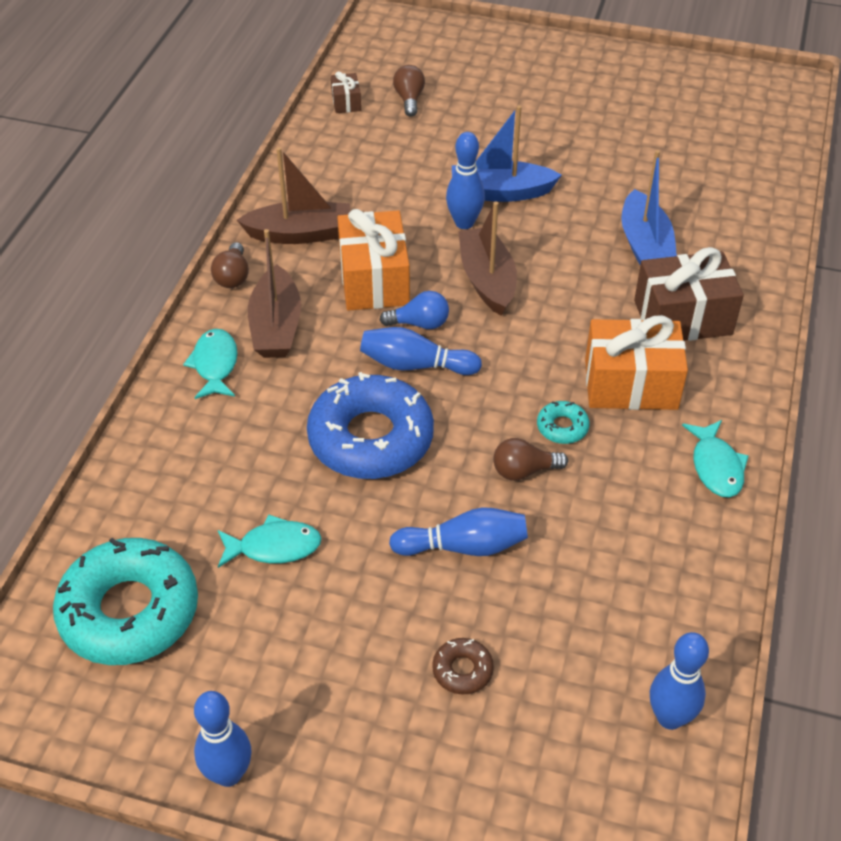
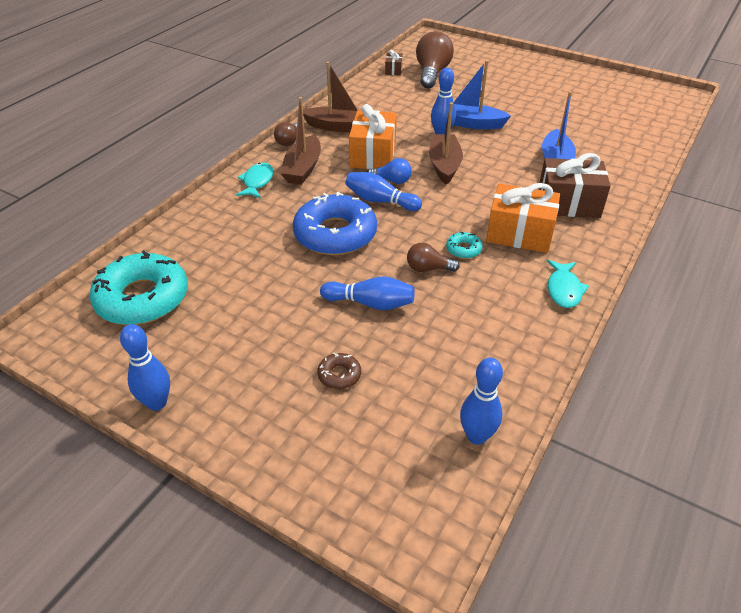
camera: 15 degrees right, 5 degrees down
(274, 547) = (248, 281): turquoise fish -> none
(409, 99) = (432, 73): brown light bulb -> brown light bulb, size x1.89

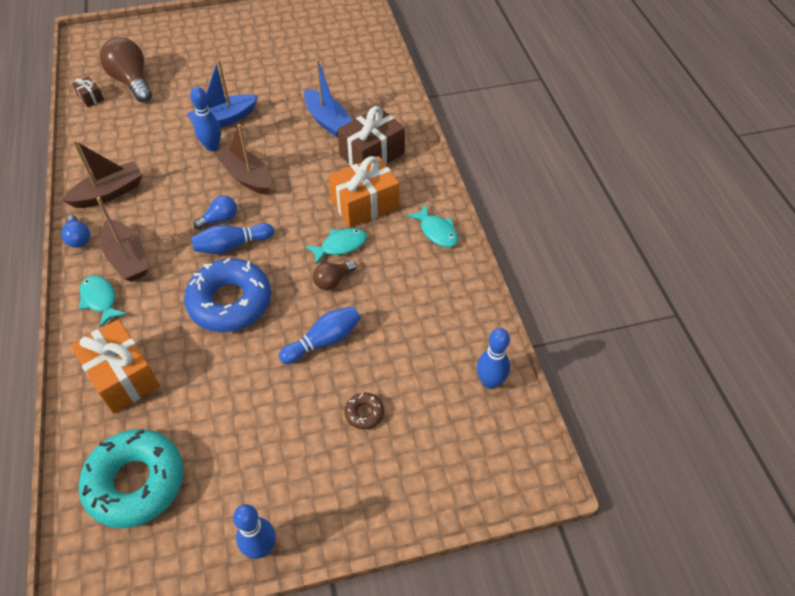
camera: 45 degrees left, 10 degrees up
(288, 141) = (78, 238): brown light bulb -> blue light bulb
(373, 155) = (175, 204): orange gift -> orange gift (122, 377)
(463, 249) = (340, 246): turquoise donut -> turquoise fish

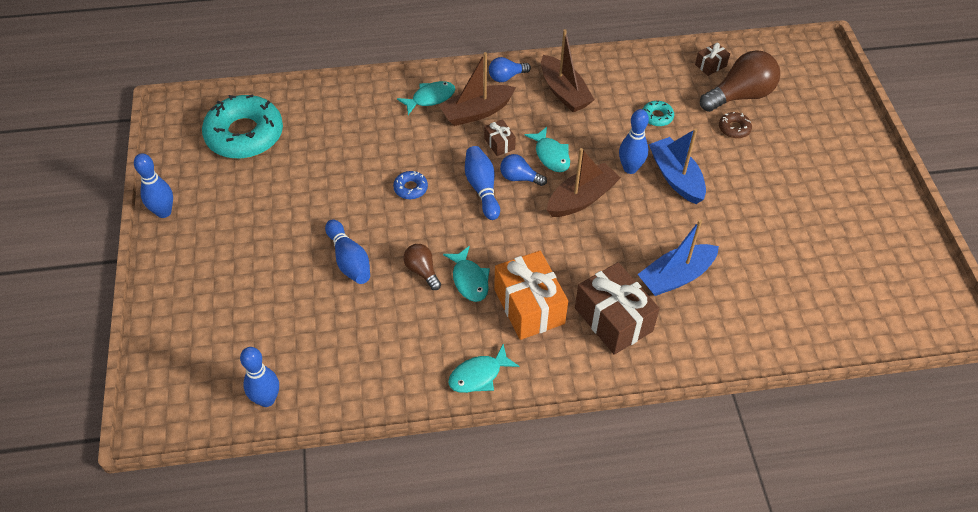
camera: 95 degrees right, 0 degrees up
(122, 377) = (344, 119): orange gift -> none
(151, 130) = (657, 117): none -> turquoise donut
(174, 237) = (499, 143): none -> brown gift
(192, 199) = (551, 155): none -> turquoise fish
(220, 219) = (519, 178): blue light bulb -> blue light bulb turned 135 degrees clockwise
(230, 302) = (410, 188): blue donut -> blue donut, size x0.42
(364, 413) = (262, 288): brown donut -> brown donut (734, 128)

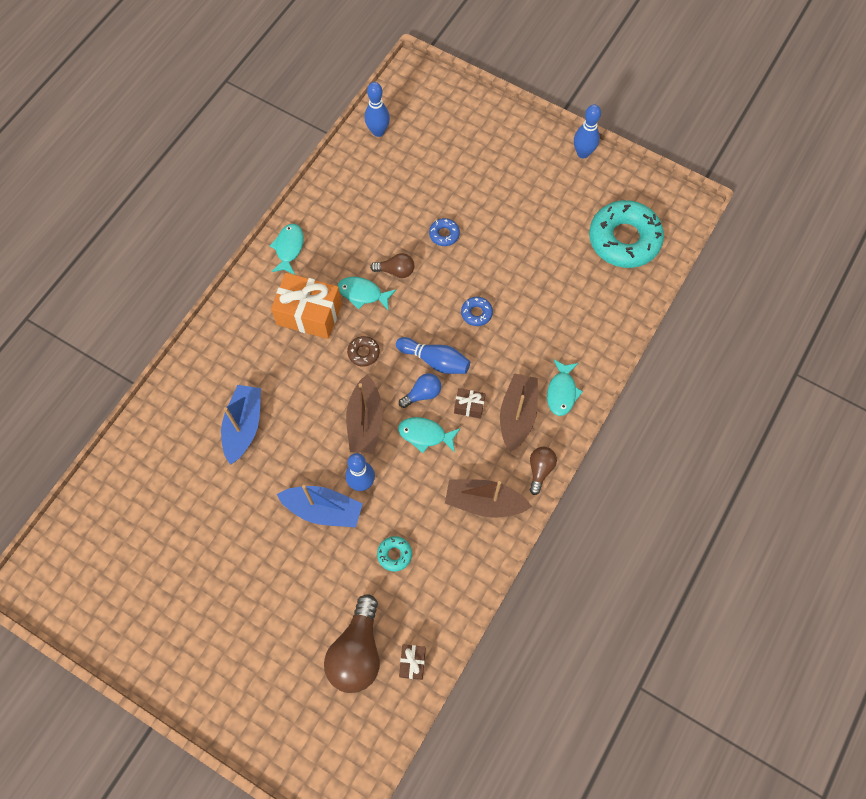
camera: 130 degrees right, 15 degrees up
(349, 260) = (444, 234): blue bowling pin -> blue donut
(506, 77) = (540, 470): blue light bulb -> brown light bulb
(613, 319) = (251, 357): brown gift -> none
(734, 128) = (328, 607): brown donut -> brown donut (363, 353)

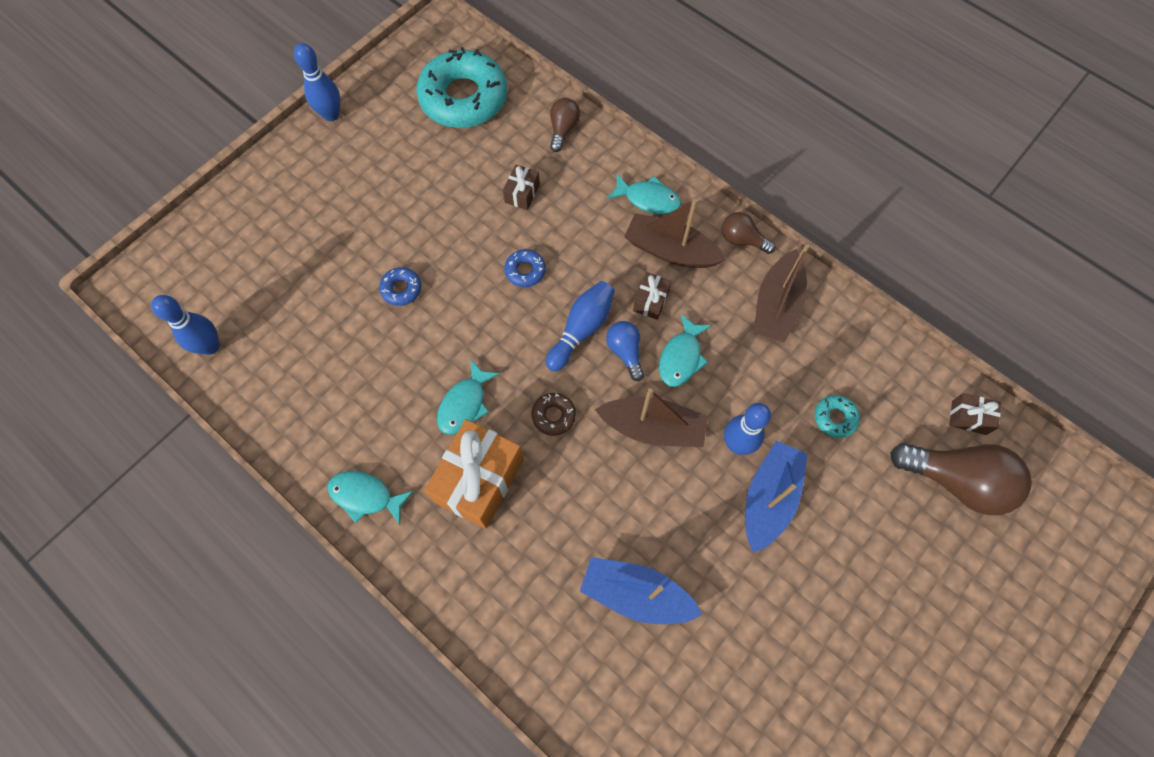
camera: 80 degrees left, 0 degrees up
(396, 271) = (440, 356): brown light bulb -> brown light bulb (563, 129)
(544, 298) = (522, 193): none -> brown gift

